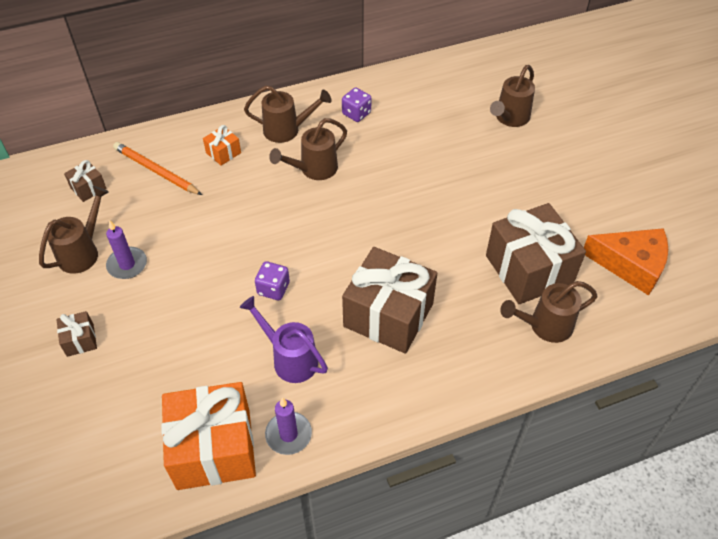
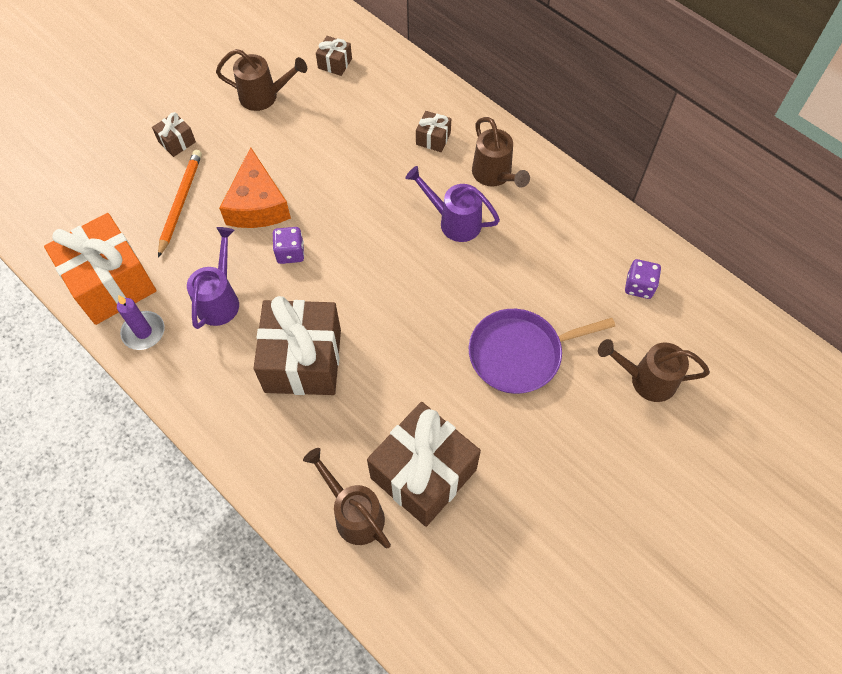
camera: 65 degrees right, 10 degrees up
(127, 265) = (266, 133): purple candle -> none
(156, 171) = (381, 100): orange pencil -> orange pencil (180, 203)
(223, 153) = (433, 138): orange gift -> brown gift
(314, 169) = (454, 221): brown watering can -> purple watering can
(356, 113) = (556, 225): purple dice -> purple dice (639, 286)
(455, 175) = (520, 354): none -> purple pan
(631, 265) = (484, 584): orange cheese -> orange cheese (257, 204)

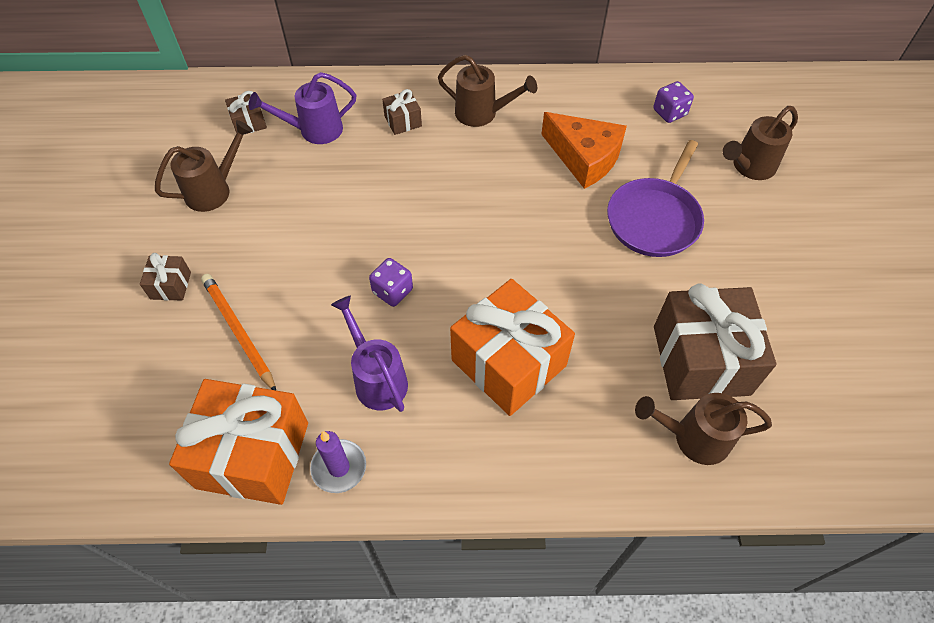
camera: 45 degrees left, 5 degrees down
(257, 204) = (315, 277): orange cheese -> orange cheese (584, 158)
(303, 360) = (509, 363): brown gift -> orange gift
(454, 221) = (493, 166): purple watering can -> purple watering can (314, 130)

